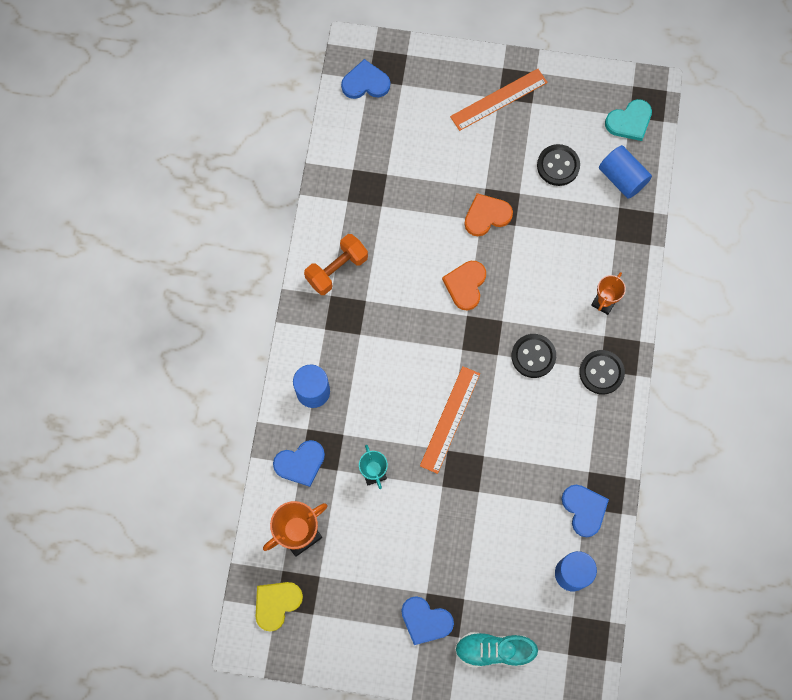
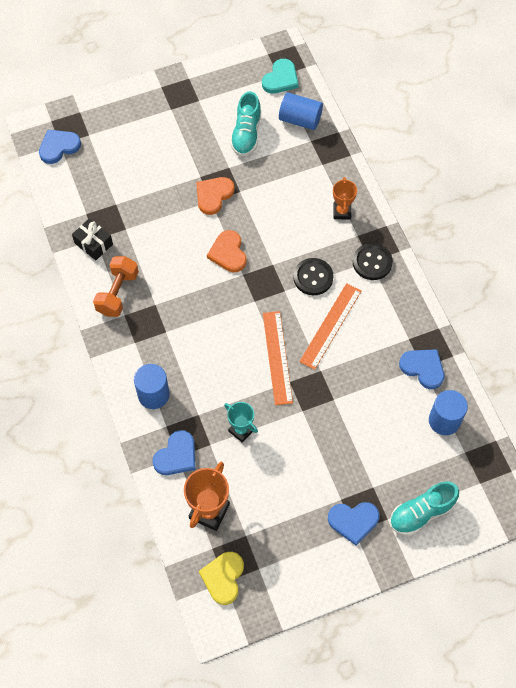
camera: 30 degrees left, 10 degrees down
(342, 205) = (93, 243): none -> black gift
(499, 99) = (172, 110): orange ruler -> orange ruler (330, 326)
(558, 166) = (246, 134): black button -> turquoise shoe

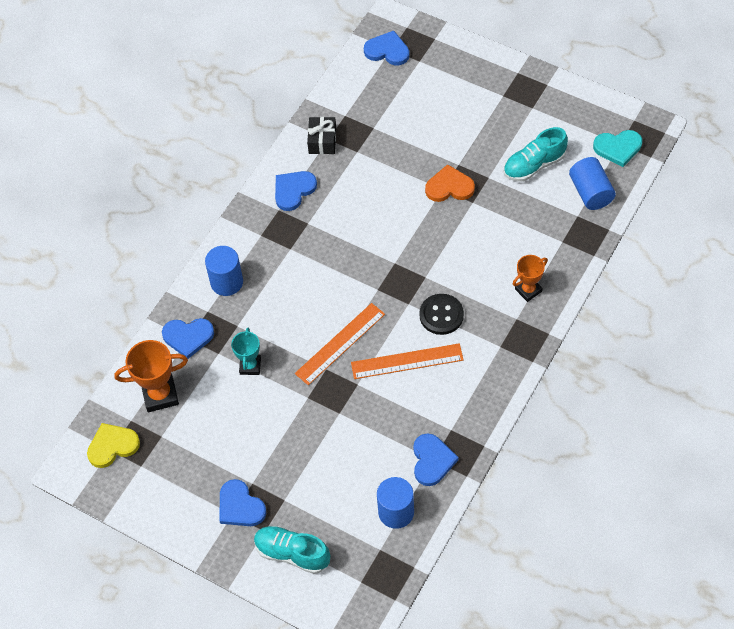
camera: 55 degrees right, 5 degrees down
(117, 293) = (293, 190): orange dumbbell -> blue heart
(228, 253) = (404, 237): orange heart -> none
(372, 262) = (500, 349): black button -> none

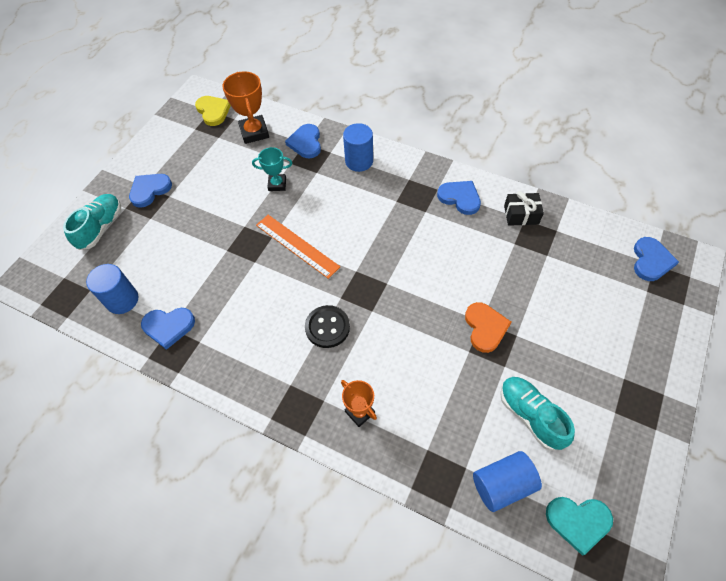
camera: 85 degrees right, 0 degrees up
(407, 361) = (276, 300): orange ruler -> none
(618, 148) = (578, 521): turquoise heart -> turquoise heart turned 75 degrees counterclockwise

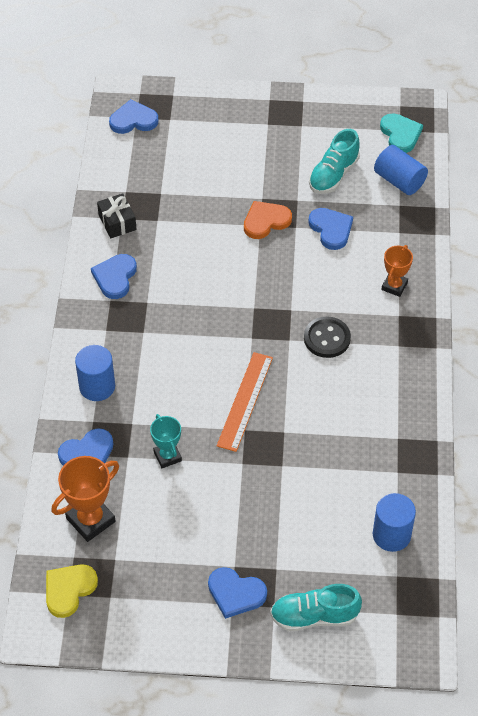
camera: 115 degrees left, 5 degrees down
(168, 327) = (397, 473): blue heart -> blue heart (331, 229)

